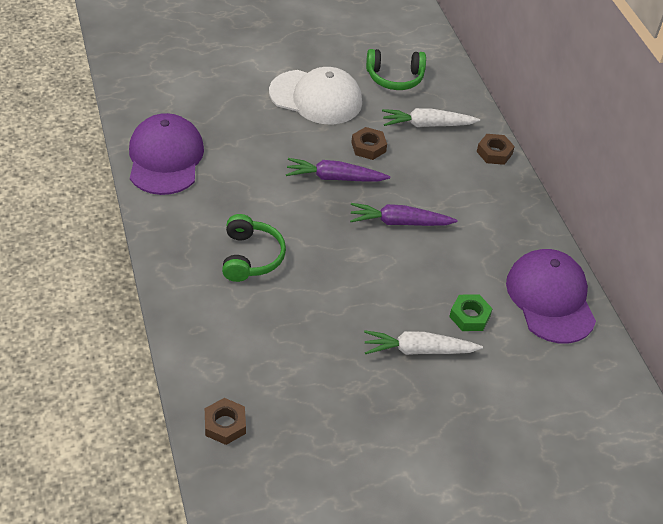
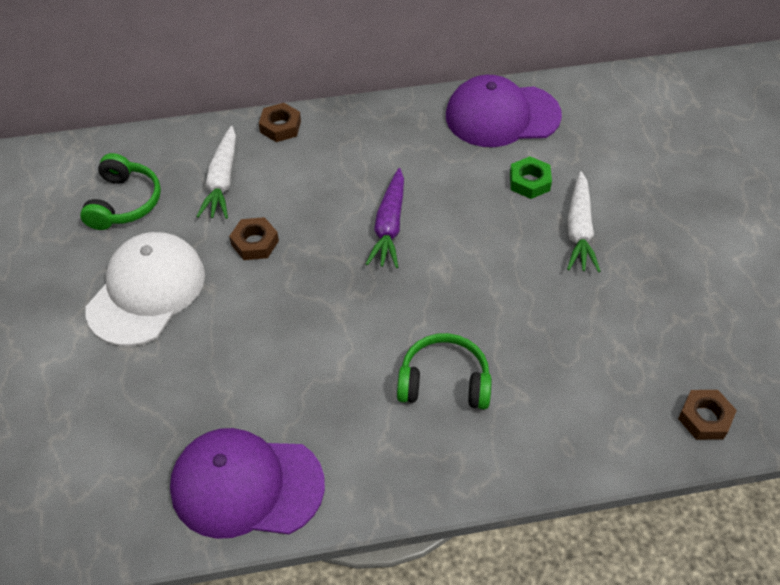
camera: 80 degrees left, 5 degrees up
(335, 178) = (308, 282): purple carrot -> none

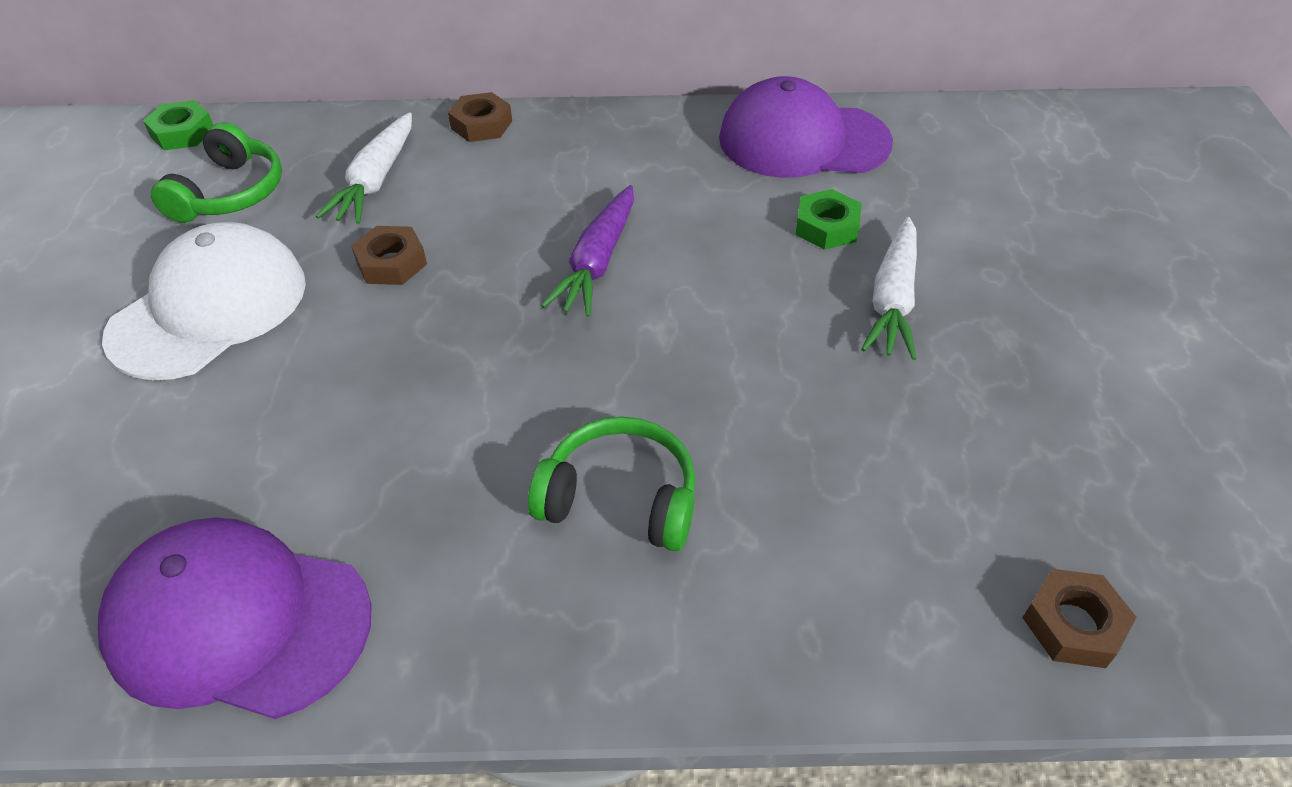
camera: 10 degrees right, 5 degrees down
(69, 157) = (182, 133): none -> green nut

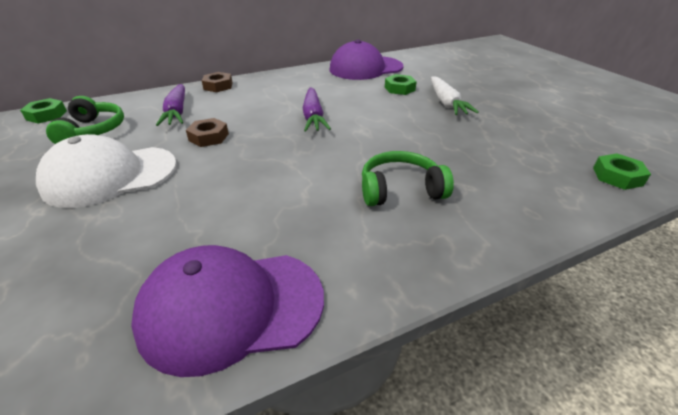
camera: 25 degrees left, 10 degrees down
(209, 308) = (110, 176): white cap -> white cap turned 120 degrees counterclockwise
(376, 180) = (177, 112): white carrot -> purple carrot
(1073, 624) = (617, 176): brown nut -> green nut

